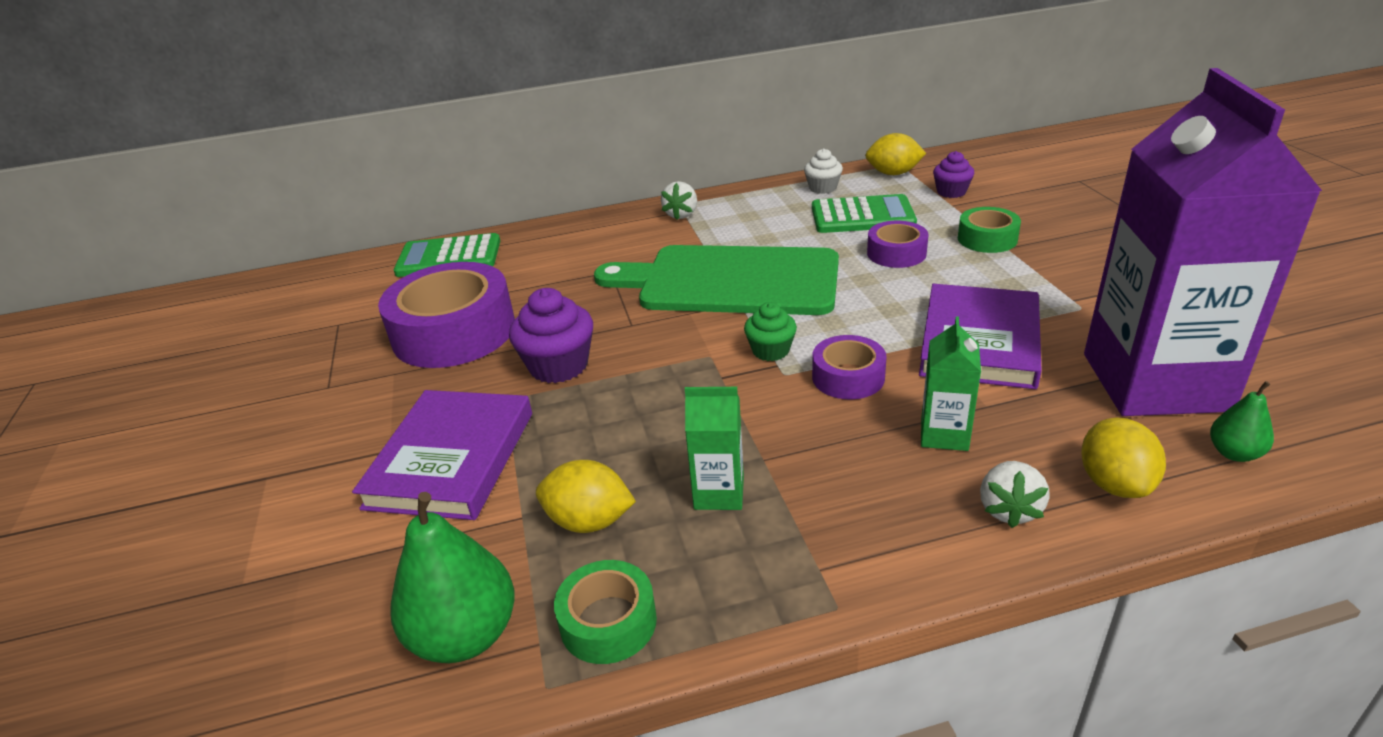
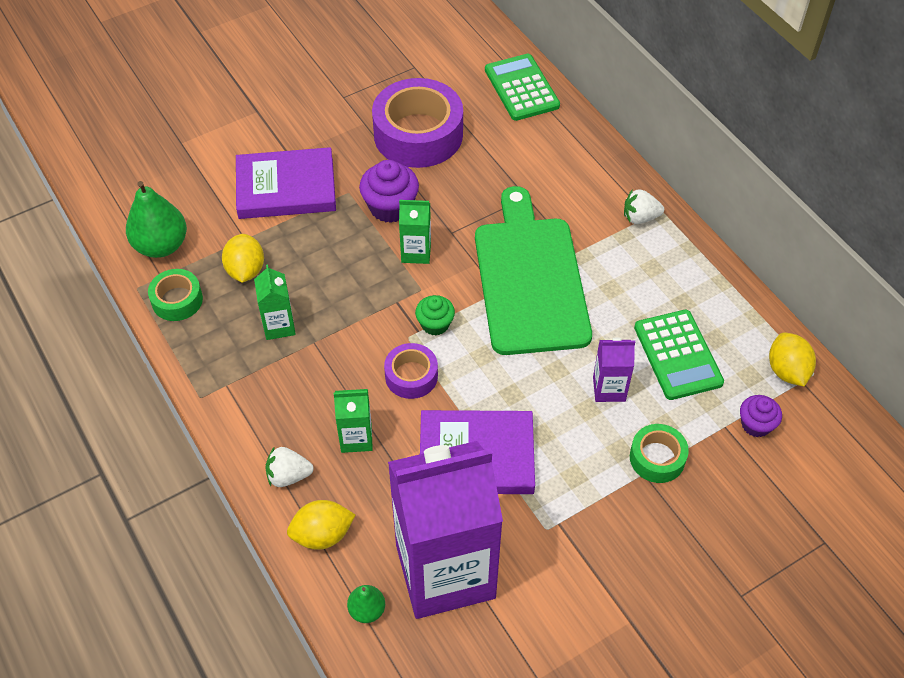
camera: 70 degrees right, 20 degrees up
(647, 353) = (416, 252): none -> green carton
(822, 188) = (731, 315): white cupcake -> none
(896, 253) = (609, 389): purple tape -> purple carton

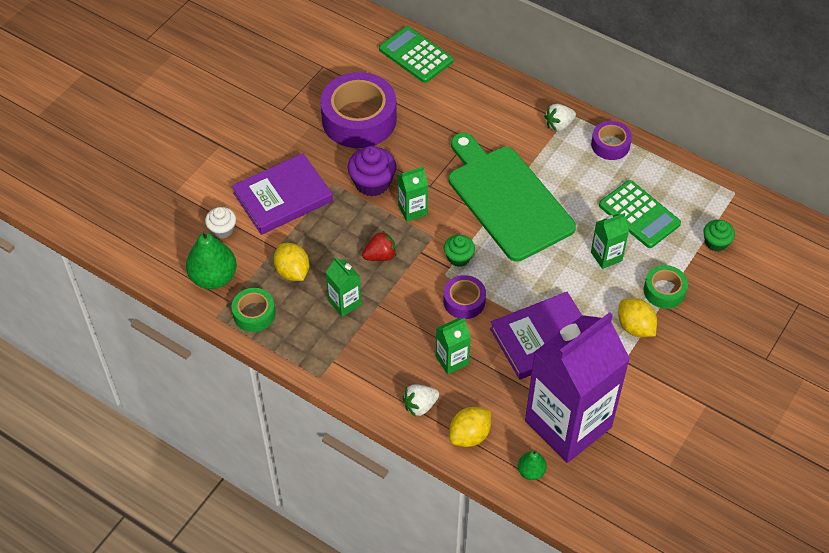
camera: 25 degrees left, 0 degrees up
(202, 199) = (222, 230): none -> white cupcake
(350, 289) = (380, 256): none -> red strawberry
(609, 389) = (606, 256): purple carton -> green carton
(689, 261) = (610, 145): none -> purple tape
(756, 424) = (716, 242): purple cupcake -> green cupcake
(787, 371) = (716, 198): yellow lemon -> yellow lemon (635, 327)

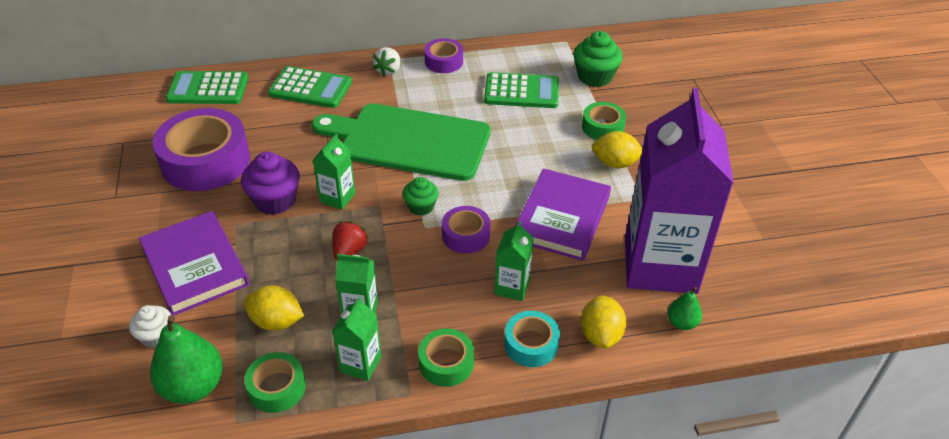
camera: 45 degrees left, 10 degrees down
(283, 197) = (195, 266): purple book -> purple book turned 45 degrees counterclockwise
(358, 375) = (446, 363): none -> green tape
(420, 405) = (531, 344): white strawberry -> turquoise tape
(486, 103) = (310, 88): none -> green calculator
(606, 256) = (534, 132): green carton -> green carton (360, 364)
(716, 242) = (595, 77): green cupcake -> green cupcake, size x1.60

